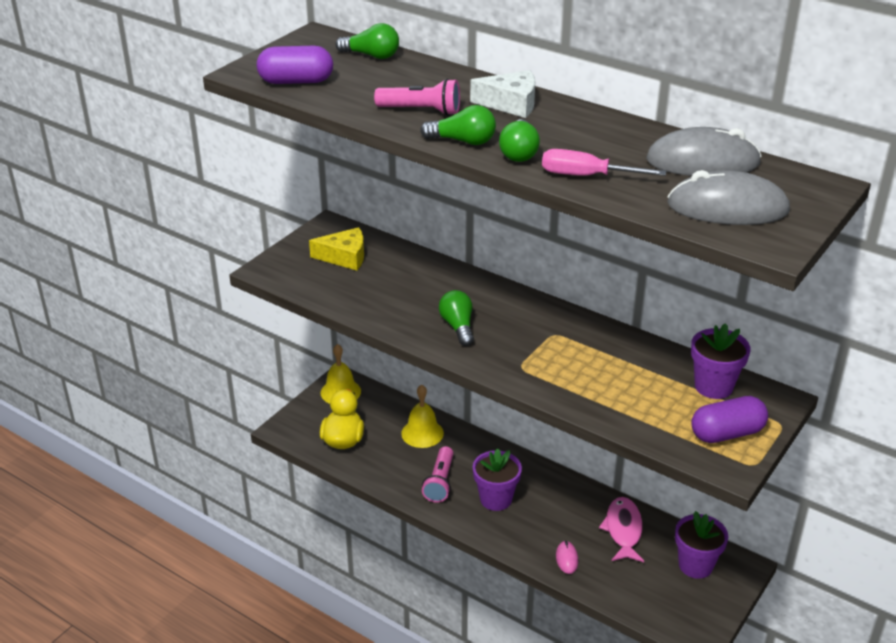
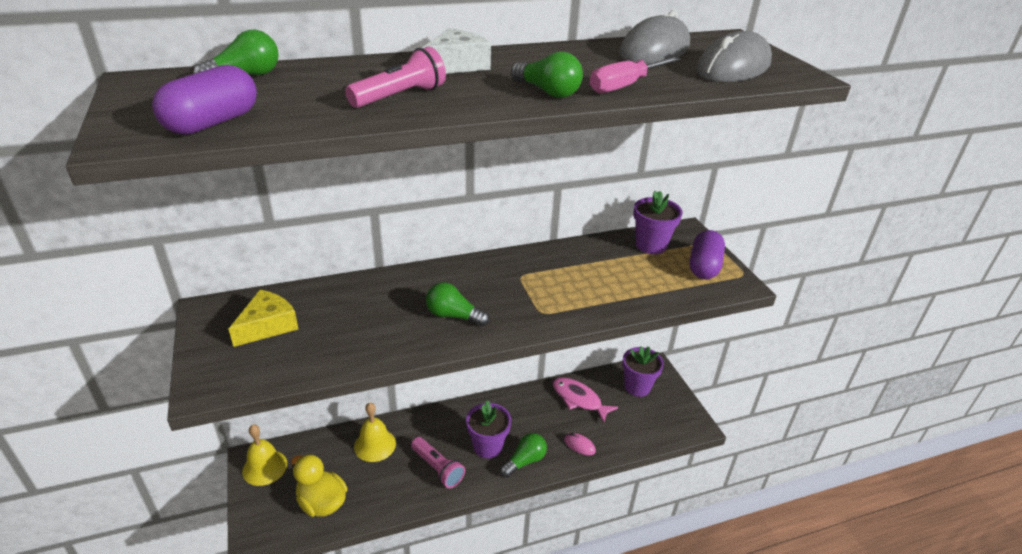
camera: 55 degrees left, 0 degrees up
(463, 141) = (490, 102): green light bulb -> green light bulb (525, 461)

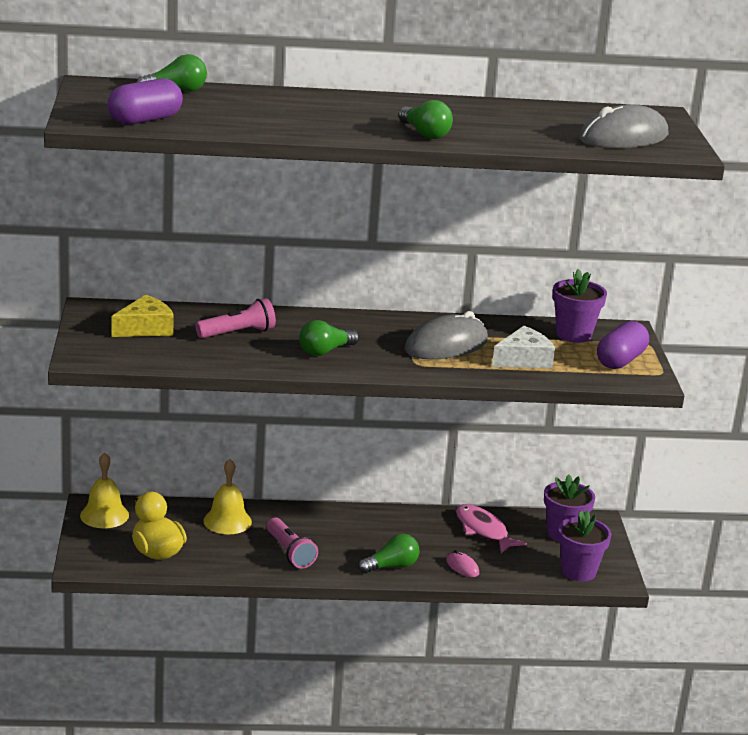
camera: 15 degrees right, 10 degrees down
(400, 96) = (296, 121): pink flashlight -> pink flashlight (238, 333)
(453, 316) = (325, 351): green light bulb -> green light bulb turned 75 degrees counterclockwise
(456, 65) = (359, 104): white cheese -> white cheese (524, 359)
(487, 446) = (354, 547): purple flower pot -> purple flower pot (578, 571)
(625, 86) = (499, 138): pink screwdriver -> none
(654, 50) = (562, 115): grey mouse -> grey mouse (446, 345)

